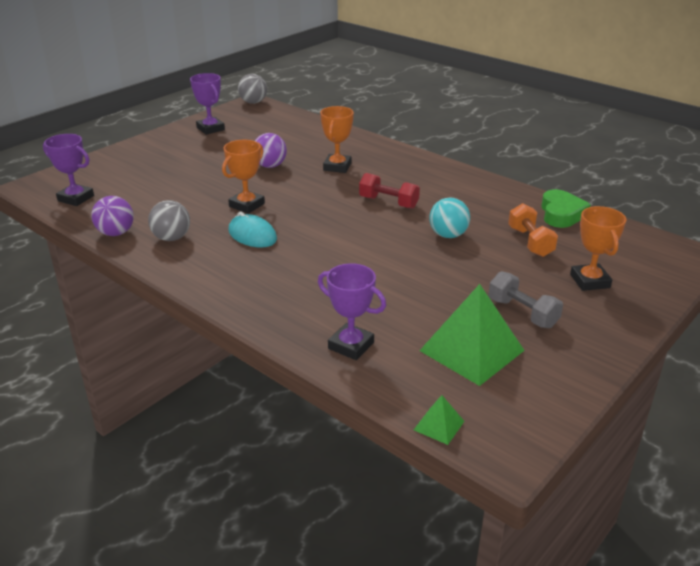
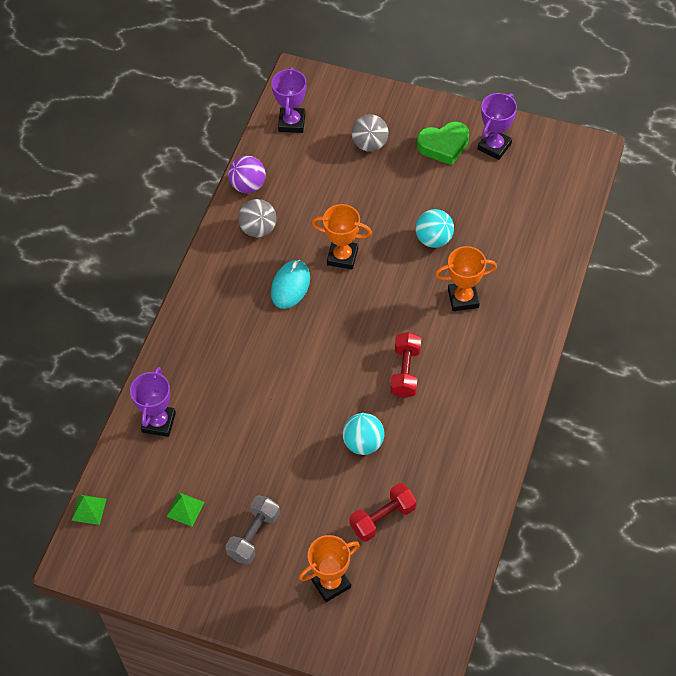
camera: 70 degrees right, 25 degrees up
(253, 102) = (590, 150): grey ball -> grey ball (370, 144)
(270, 166) = (434, 239): purple ball -> turquoise ball
(472, 350) = (185, 509): green pyramid -> green pyramid, size x0.45
(530, 242) = (382, 518): orange dumbbell -> red dumbbell
(561, 214) = (457, 537): green heart -> green heart (443, 145)

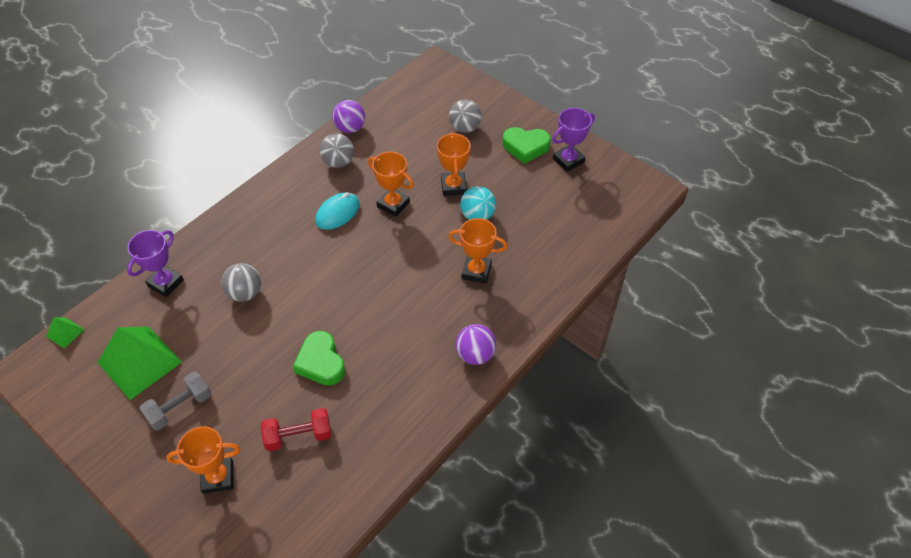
camera: 20 degrees right, 5 degrees down
(185, 509) = (139, 362): green pyramid -> green pyramid, size x2.21
(247, 403) = (245, 293): none -> grey ball
(292, 123) = (412, 94): purple trophy -> none
(363, 443) = (321, 362): turquoise ball -> green heart
(393, 215) = (453, 186): none -> orange trophy
(405, 372) = (392, 315): red dumbbell -> none
(504, 381) = (475, 354): none -> purple ball

